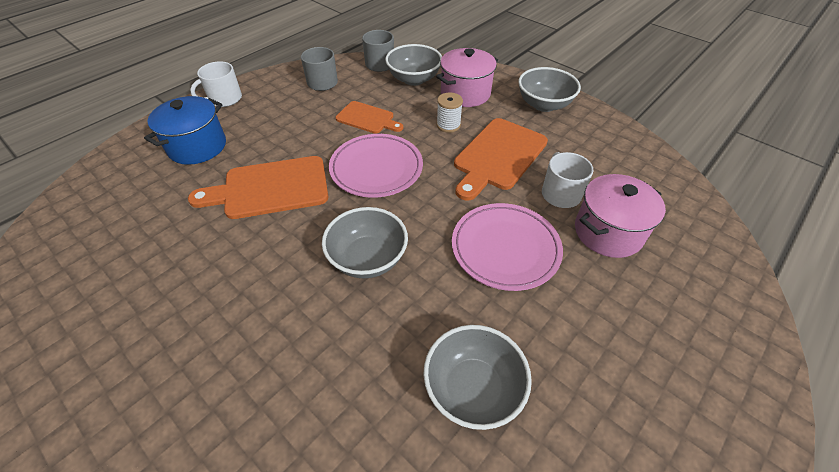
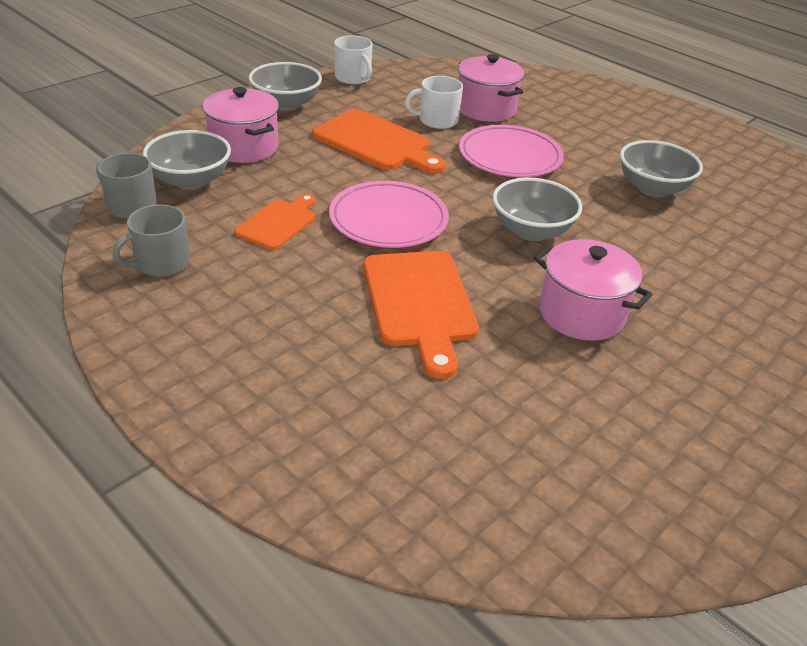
camera: 90 degrees left, 10 degrees down
(197, 147) = (312, 390): blue pot -> none
(224, 99) = (169, 374): white mug -> white mug (353, 78)
(243, 286) = (581, 313): none -> pink pot
(448, 125) = (311, 165): white spool -> none

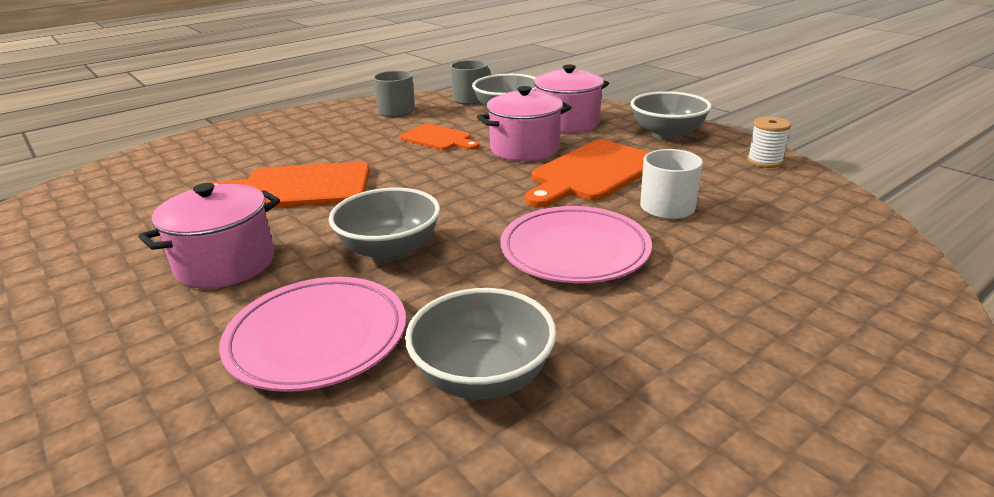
camera: 100 degrees right, 10 degrees down
(353, 78) = (764, 161): white mug -> white spool
(388, 220) = (432, 177): pink plate -> pink plate (317, 338)
(486, 109) = (725, 243): pink pot -> pink pot (525, 149)

